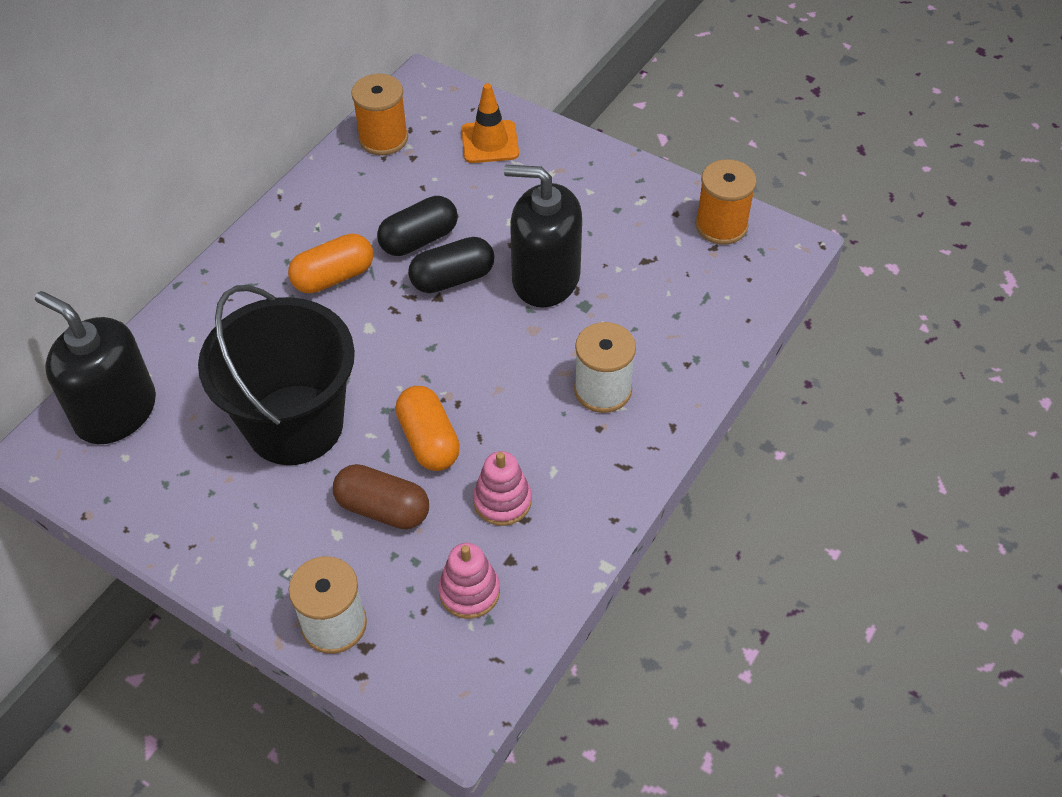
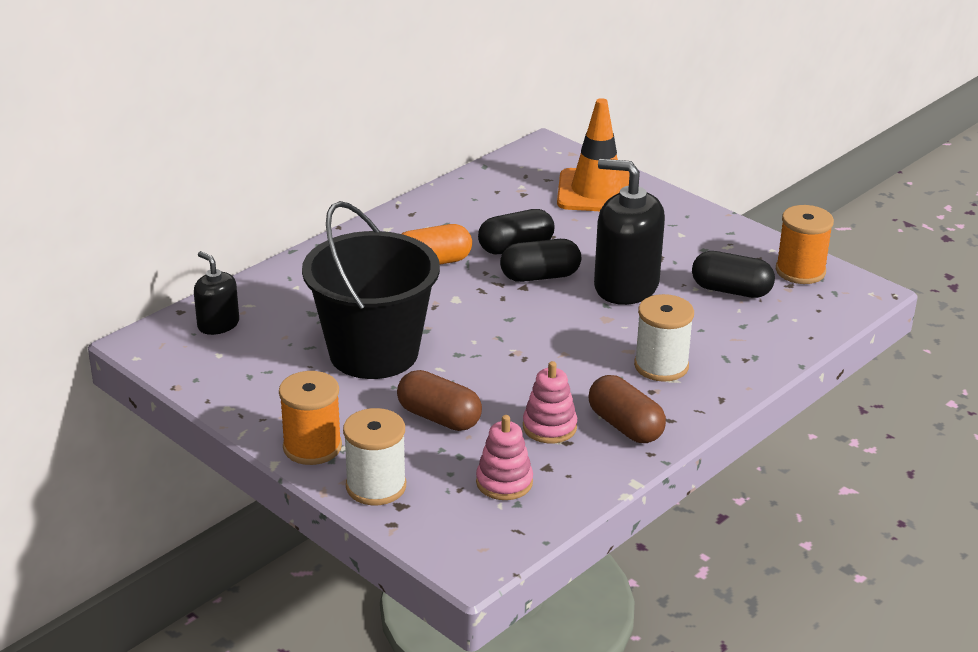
camera: 10 degrees right, 20 degrees down
(116, 411) = (218, 324): black soap dispenser -> black soap dispenser, size x0.54
(383, 138) = (500, 179): orange spool -> orange spool (312, 447)
(428, 440) = (492, 378): orange capsule -> none
(489, 142) = (596, 192): orange traffic cone -> orange traffic cone, size x1.51
(581, 485) = (625, 426): none -> brown capsule
(655, 266) = (731, 290): none -> black capsule

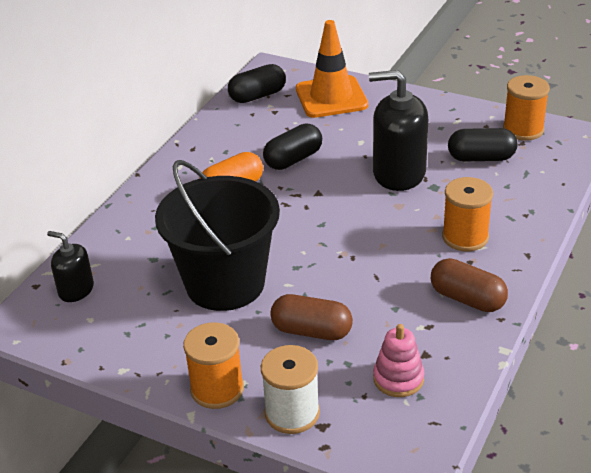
camera: 15 degrees left, 5 degrees up
(540, 276) = (326, 180): black capsule -> black capsule (257, 96)
(549, 427) = (407, 316): pink stacking toy -> none
(661, 366) = (465, 237): white spool -> orange spool

